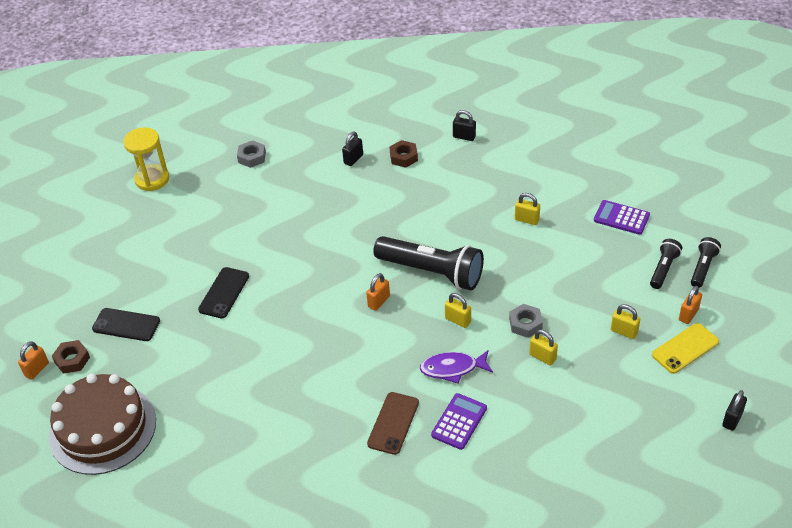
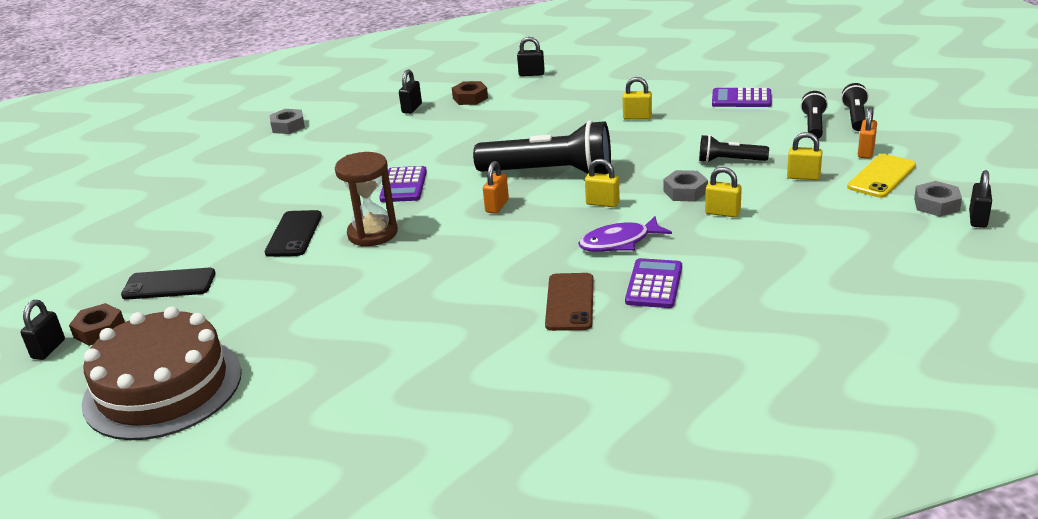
camera: 15 degrees left, 15 degrees down
(37, 369) = (48, 349): orange padlock -> black padlock
(152, 179) = (167, 162): yellow hourglass -> none
(279, 308) = (372, 233): none -> brown hourglass
(318, 257) = (403, 185): none -> purple calculator
(576, 296) = (730, 161): none -> black flashlight
(710, 394) = (936, 205): none -> grey nut

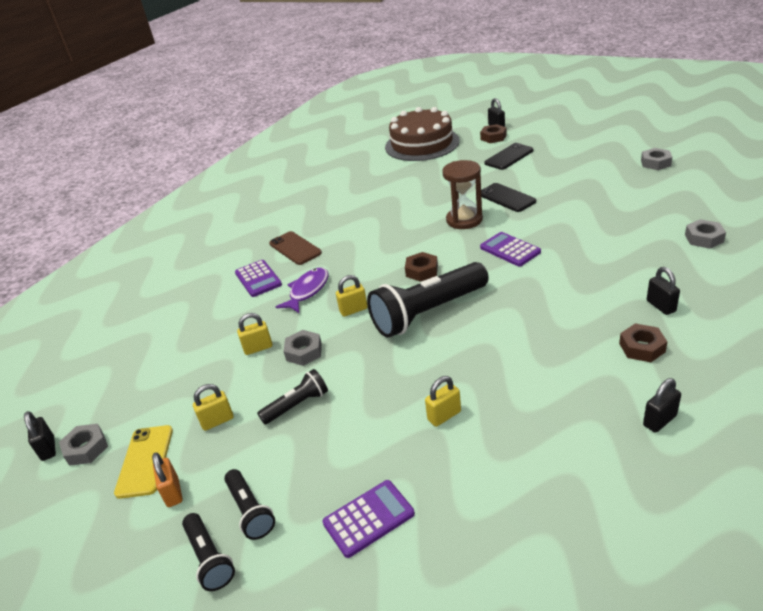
camera: 140 degrees right, 5 degrees up
(131, 192) = (655, 163): none -> grey nut
(497, 206) = (421, 271): orange padlock -> brown nut

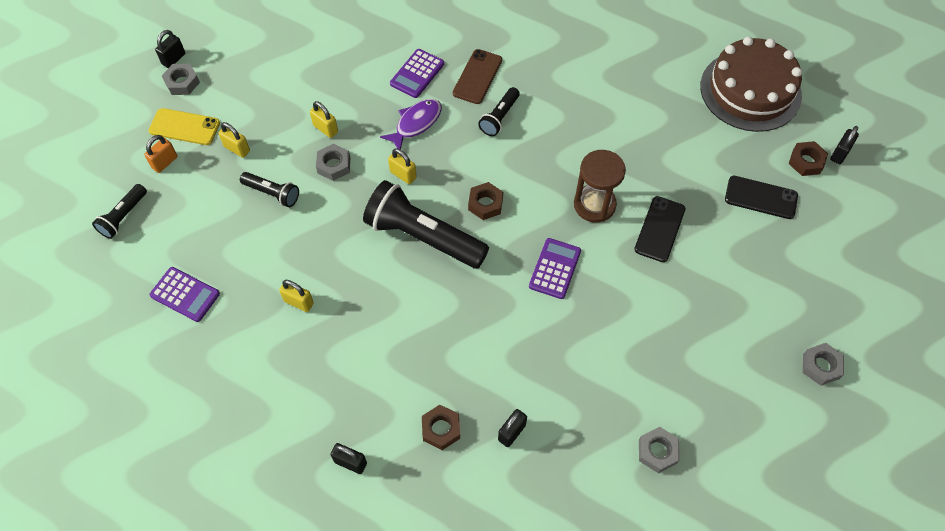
camera: 55 degrees right, 25 degrees up
(145, 461) = (184, 127): yellow phone -> yellow phone turned 45 degrees clockwise
(250, 511) = (166, 218): black flashlight -> black flashlight (499, 117)
(307, 291) = (416, 123): purple fish -> purple fish turned 45 degrees counterclockwise

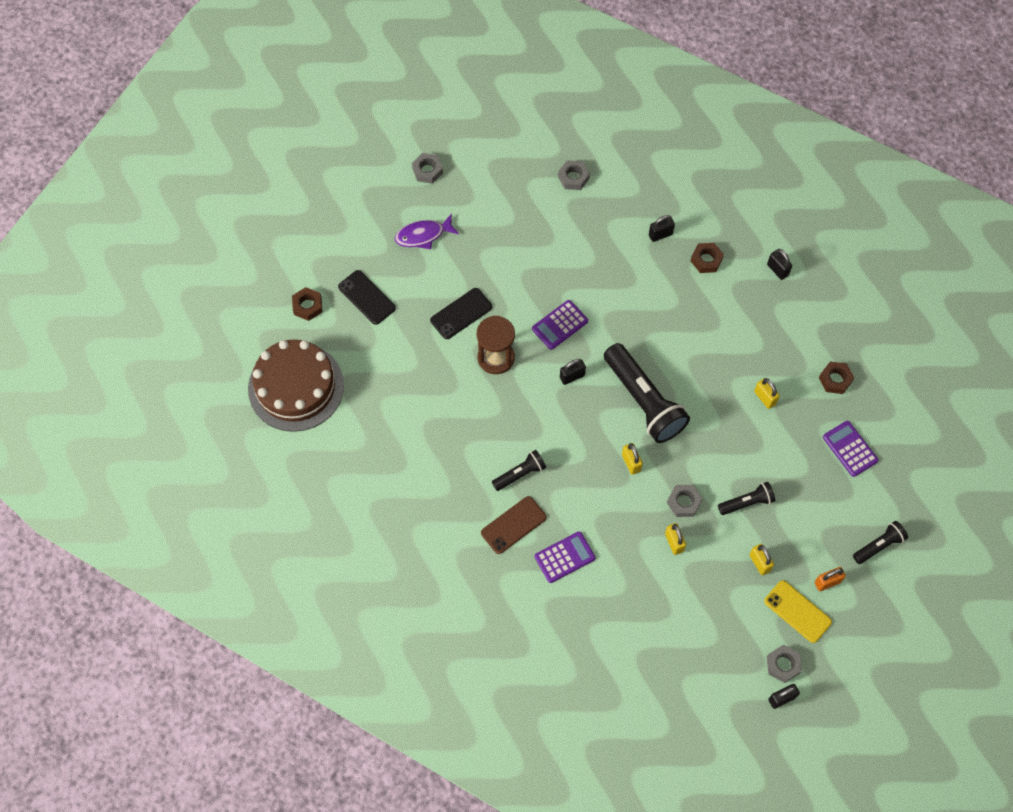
camera: 150 degrees left, 5 degrees up
(272, 193) = (746, 502): black flashlight -> black flashlight turned 105 degrees clockwise
(416, 123) = (594, 506): purple fish -> purple fish (423, 235)
(485, 204) = (579, 402): brown nut -> brown nut (835, 379)
(839, 154) = (277, 298): black padlock -> black padlock (572, 376)

